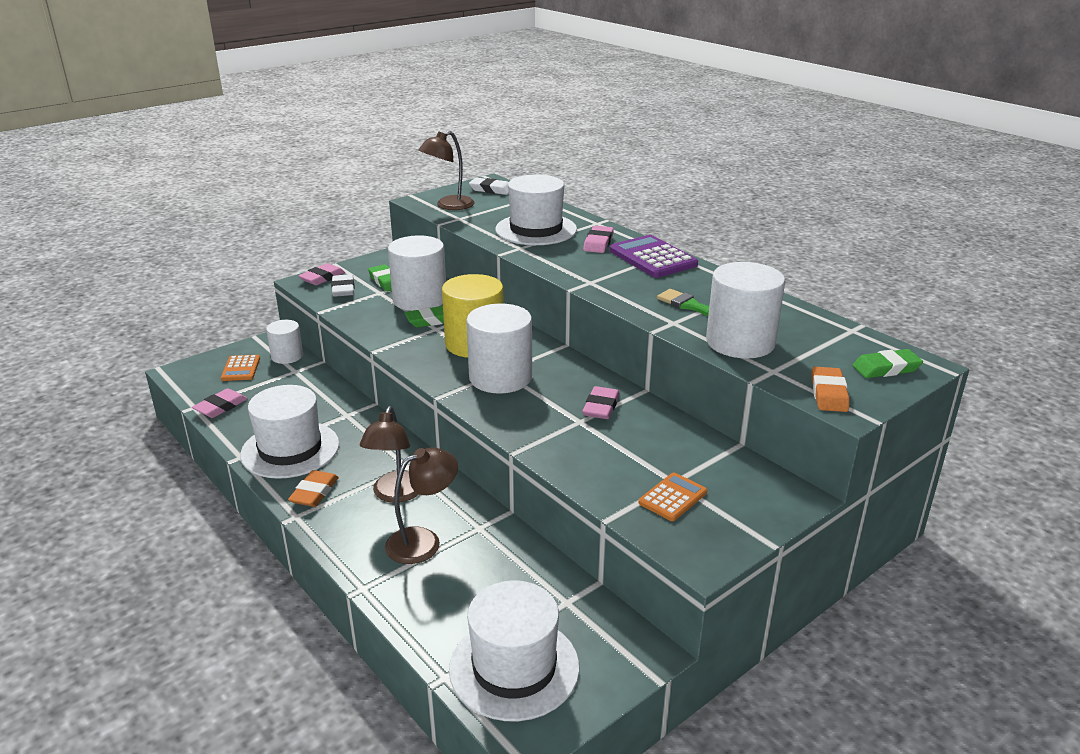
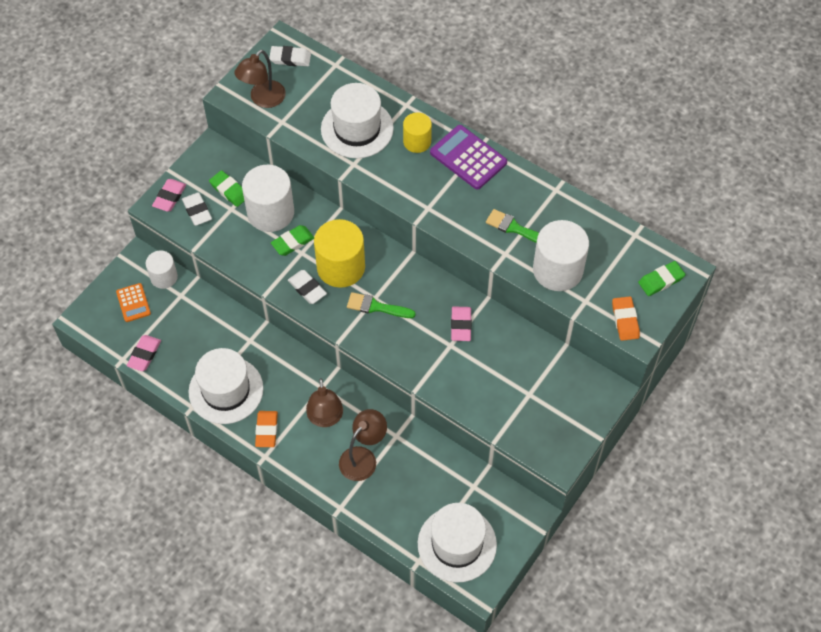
camera: 15 degrees left, 30 degrees up
(426, 353) = (307, 288): none -> white eraser
(500, 377) = (376, 307): white cylinder -> green brush
(598, 243) = (417, 141): pink eraser -> yellow cylinder
(672, 497) = (531, 410): orange calculator -> none

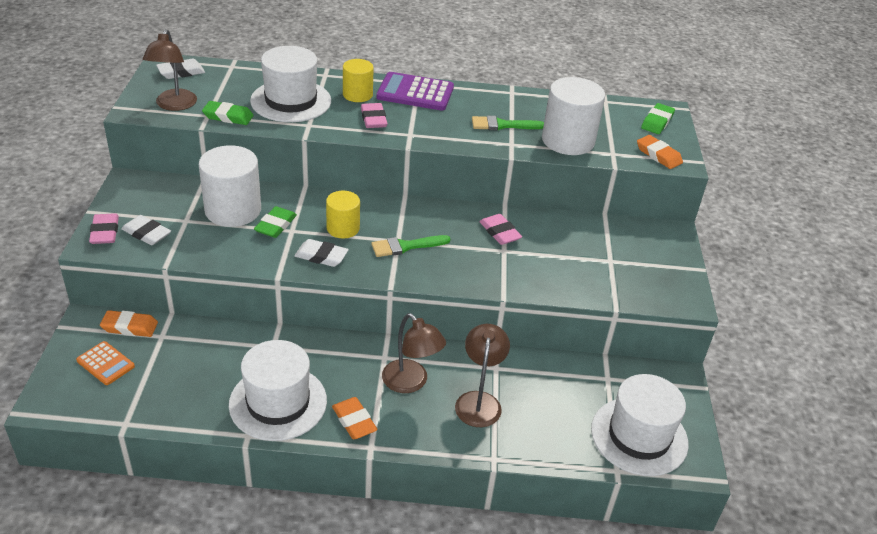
camera: 35 degrees left, 20 degrees down
(144, 354) = (152, 408): pink eraser -> pink eraser (373, 119)
(164, 277) = (129, 327): white cylinder -> orange eraser
(229, 190) = (173, 207): green eraser -> green eraser (228, 116)
(341, 267) = (343, 228): yellow cylinder -> yellow cylinder, size x0.59

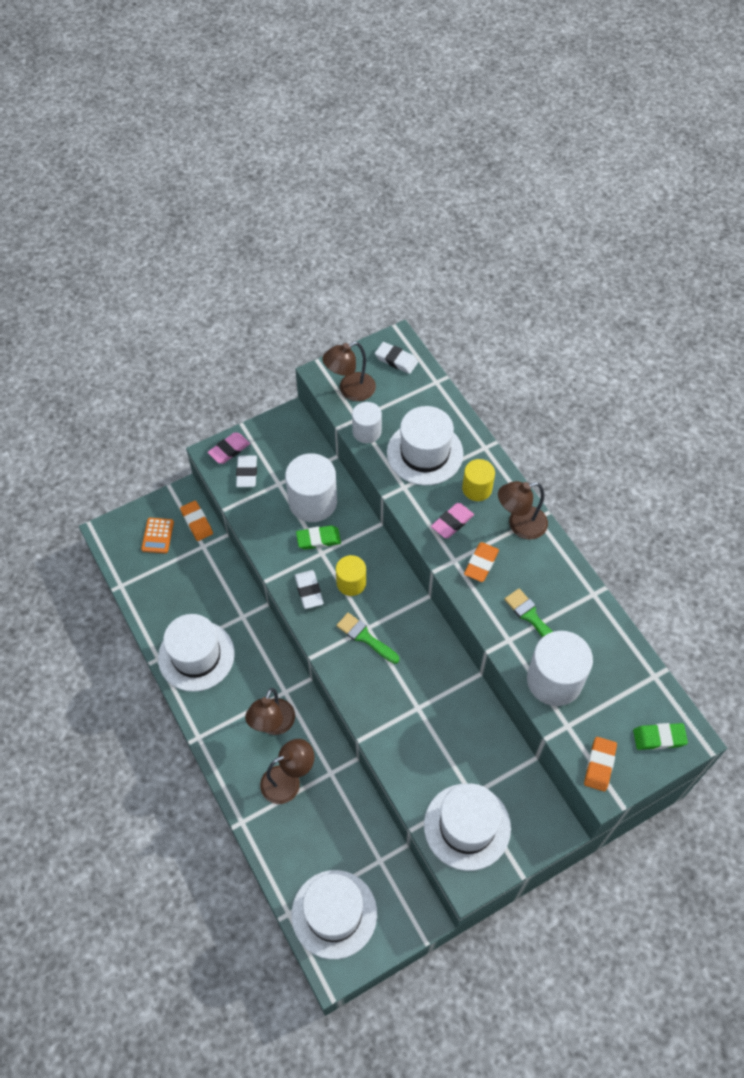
camera: 60 degrees right, 20 degrees up
(228, 116) = (367, 431): green eraser -> white cylinder
(354, 421) = (213, 712): orange eraser -> orange eraser (481, 564)
(415, 93) = (519, 525): purple calculator -> brown lamp
(500, 232) = (438, 692): pink eraser -> none
(637, 277) = (467, 826): none -> white hat

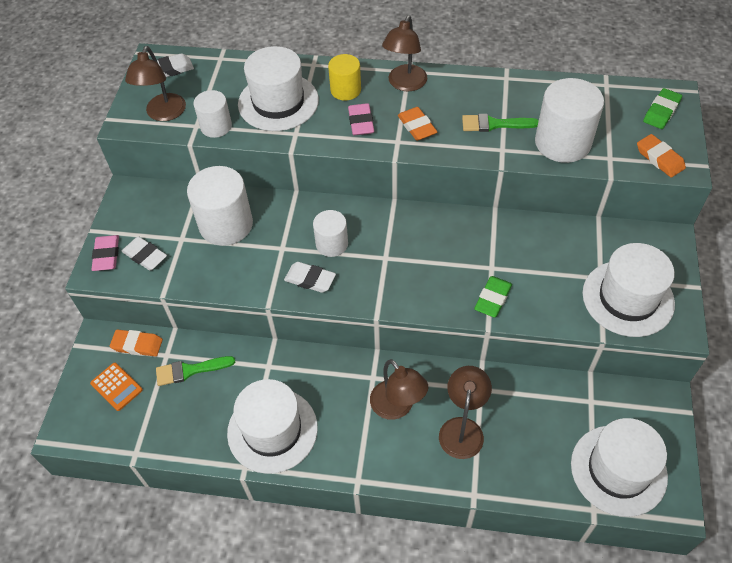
camera: 50 degrees left, 5 degrees down
(318, 539) = (266, 242): green eraser -> green eraser (493, 299)
(351, 583) = (332, 244): yellow cylinder -> white cylinder
(365, 637) = (393, 265): green brush -> green brush (190, 370)

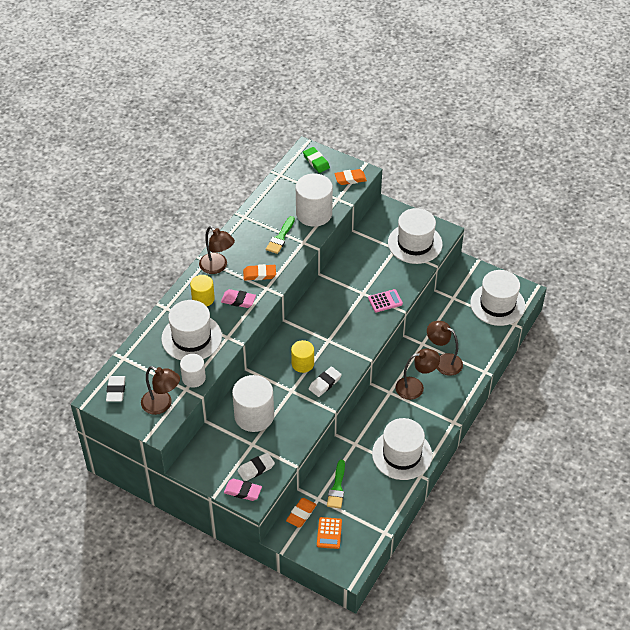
camera: 70 degrees left, 5 degrees down
(116, 387) = (329, 533): orange calculator -> orange calculator turned 120 degrees clockwise
(332, 244) = (302, 363): white cylinder -> yellow cylinder
(493, 299) = (385, 301): green eraser -> pink calculator

